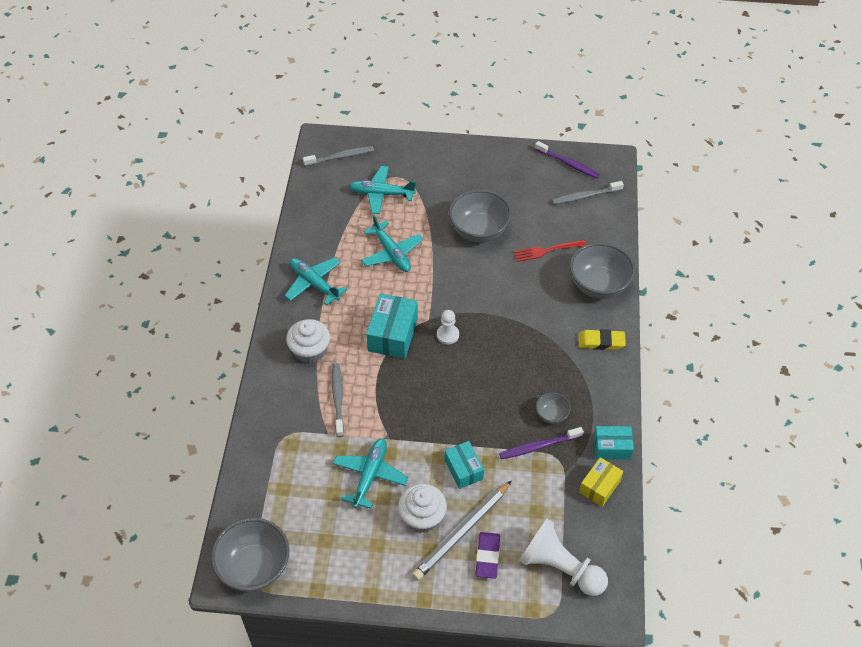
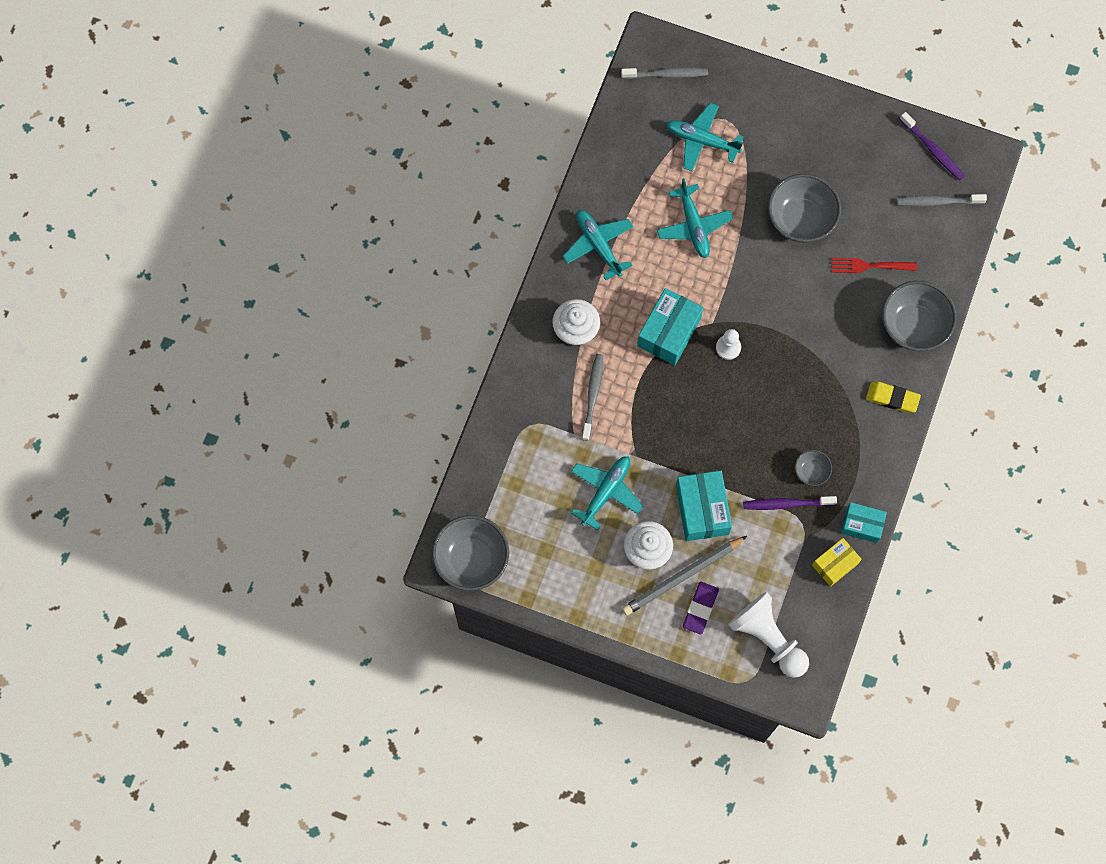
camera: 15 degrees right, 20 degrees up
(463, 469) = (702, 510): turquoise box -> turquoise box, size x1.57

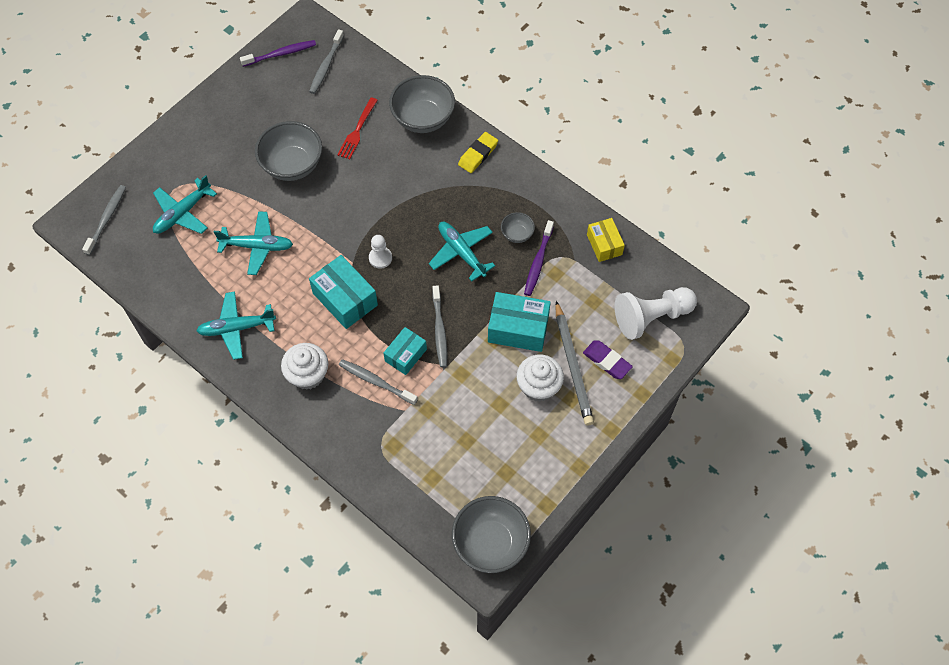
camera: 70 degrees left, 10 degrees down
(606, 491) = (471, 402): turquoise plane -> turquoise plane (461, 252)
(670, 434) = (439, 330): none -> grey toothbrush
(862, 525) = (577, 213): turquoise box -> turquoise box (405, 355)

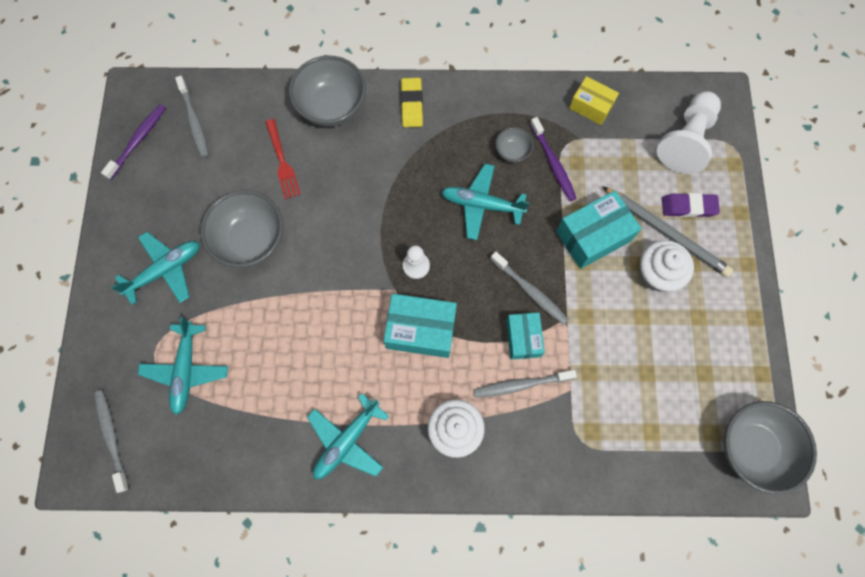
camera: 40 degrees left, 10 degrees up
(257, 246) = (291, 345): turquoise plane -> turquoise plane (165, 270)

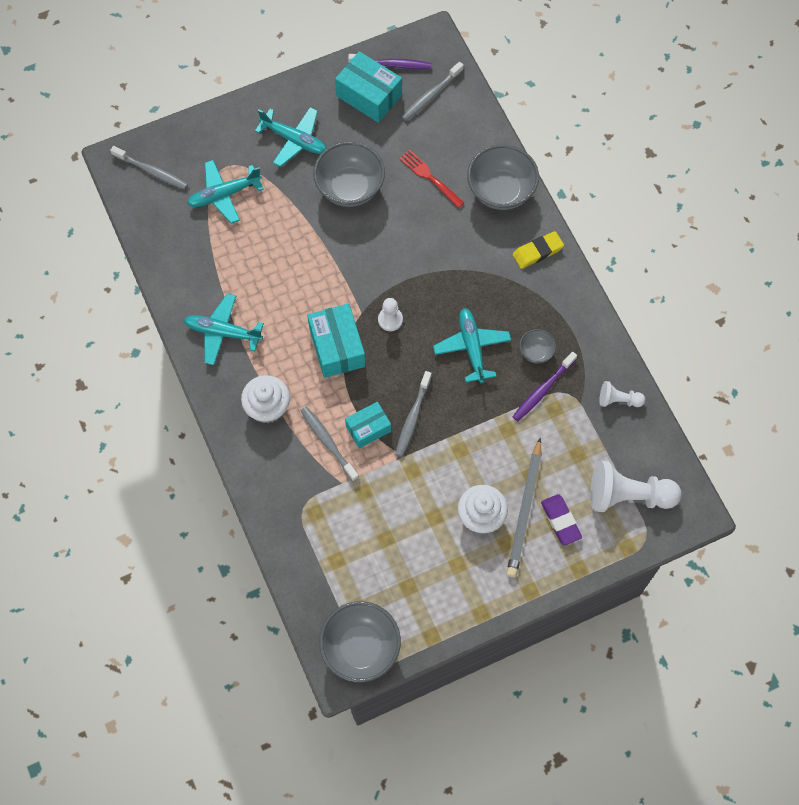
camera: 65 degrees right, 5 degrees down
(112, 437) = (151, 171): grey toothbrush -> grey toothbrush turned 75 degrees clockwise
(282, 162) = (429, 177): red fork -> red fork turned 90 degrees clockwise
(591, 106) = (618, 400): yellow box -> white pawn
(593, 236) = (489, 449): turquoise box -> turquoise box (369, 95)

